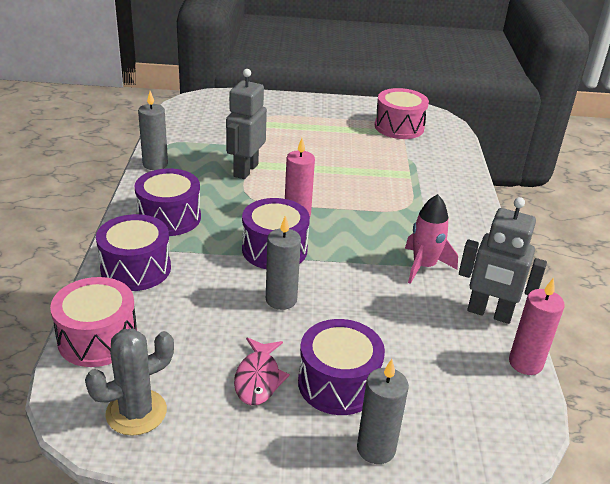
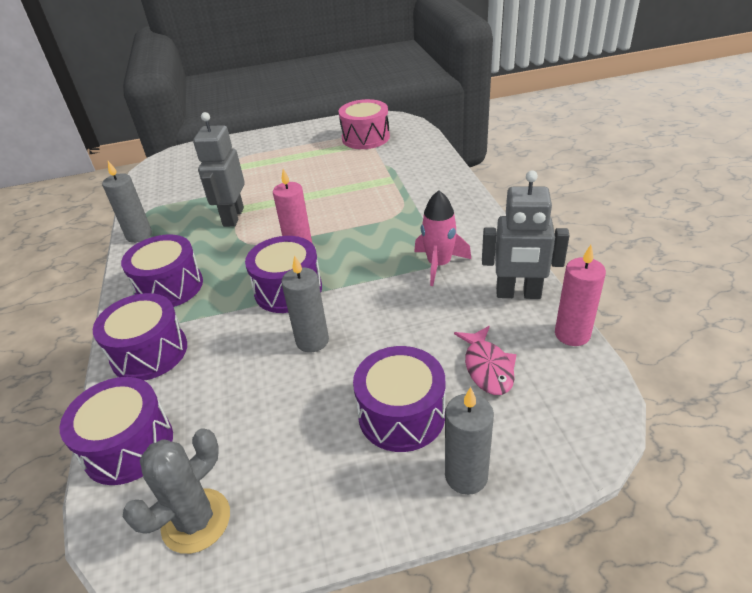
camera: 10 degrees left, 5 degrees up
(98, 338) = (128, 445): pink drum -> purple drum
(258, 378) = (317, 436): pink fish -> pink fish (487, 367)

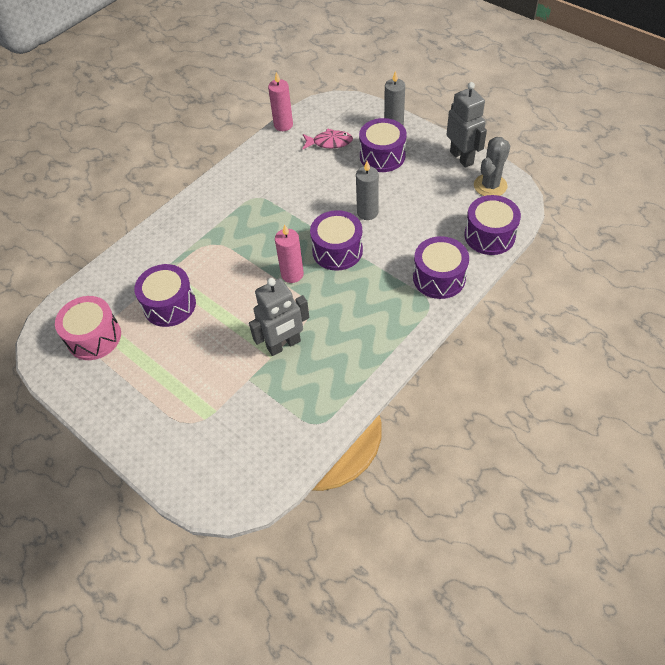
camera: 125 degrees left, 15 degrees up
(139, 235) = (352, 394): grey candle -> none
(169, 287) = (385, 317): purple drum -> purple drum (169, 305)
(196, 520) = (490, 186): grey cactus -> grey cactus turned 60 degrees counterclockwise
(439, 265) = (261, 195): pink rocket -> none
(487, 367) = (329, 142): pink fish -> pink fish turned 45 degrees clockwise
(518, 294) = (265, 153): grey robot -> grey robot (462, 157)

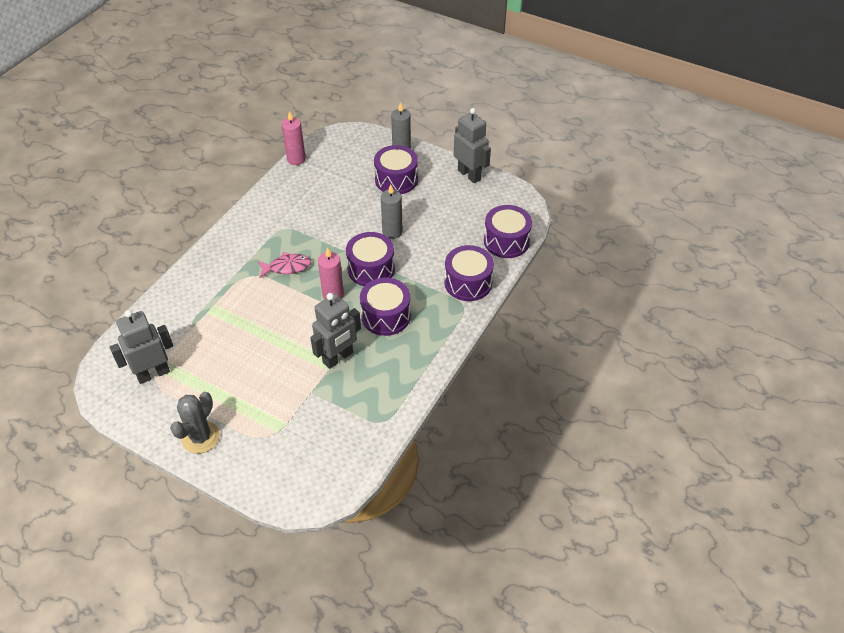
camera: 15 degrees left, 5 degrees down
(94, 337) = (153, 373): pink drum -> grey robot
(169, 305) = (221, 335): purple drum -> purple drum (386, 316)
(329, 142) = (344, 172): pink fish -> pink fish (287, 267)
(490, 186) = (499, 197): grey cactus -> grey cactus (200, 437)

